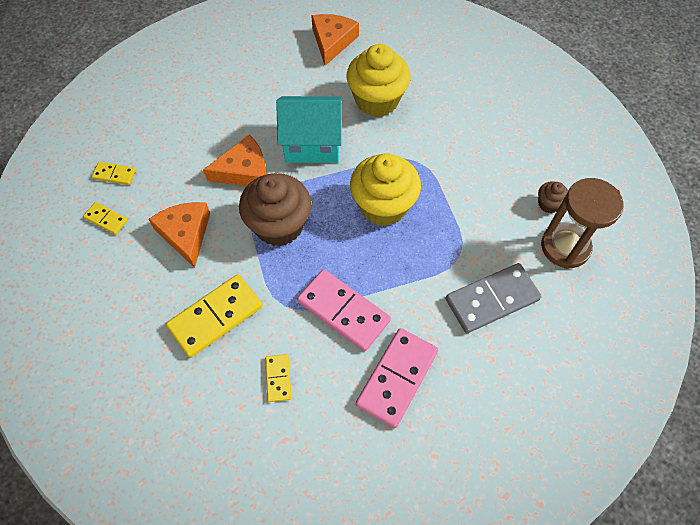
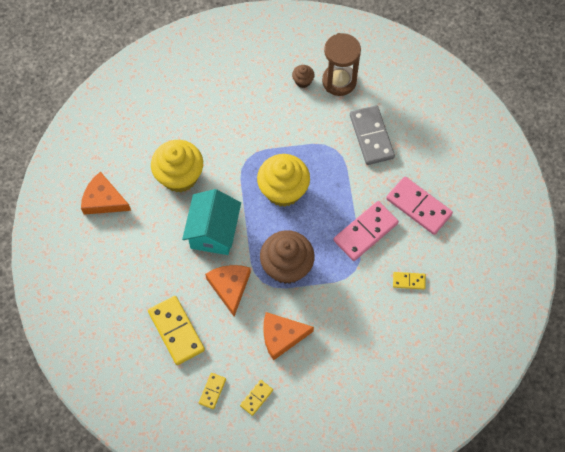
camera: 80 degrees left, 5 degrees up
(216, 317) = (356, 318): yellow domino -> yellow domino (176, 331)

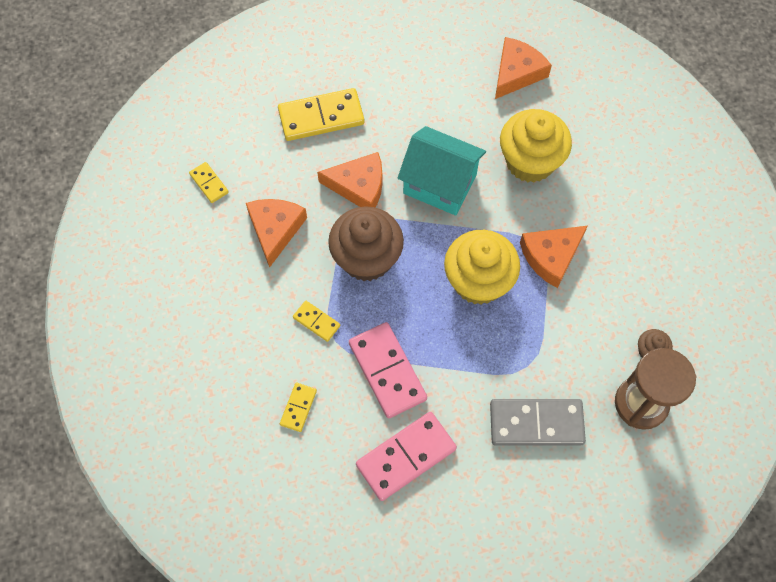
camera: 105 degrees right, 0 degrees up
(212, 391) = (234, 139): yellow domino -> yellow domino (316, 321)
(252, 149) = (551, 256): none -> orange cheese

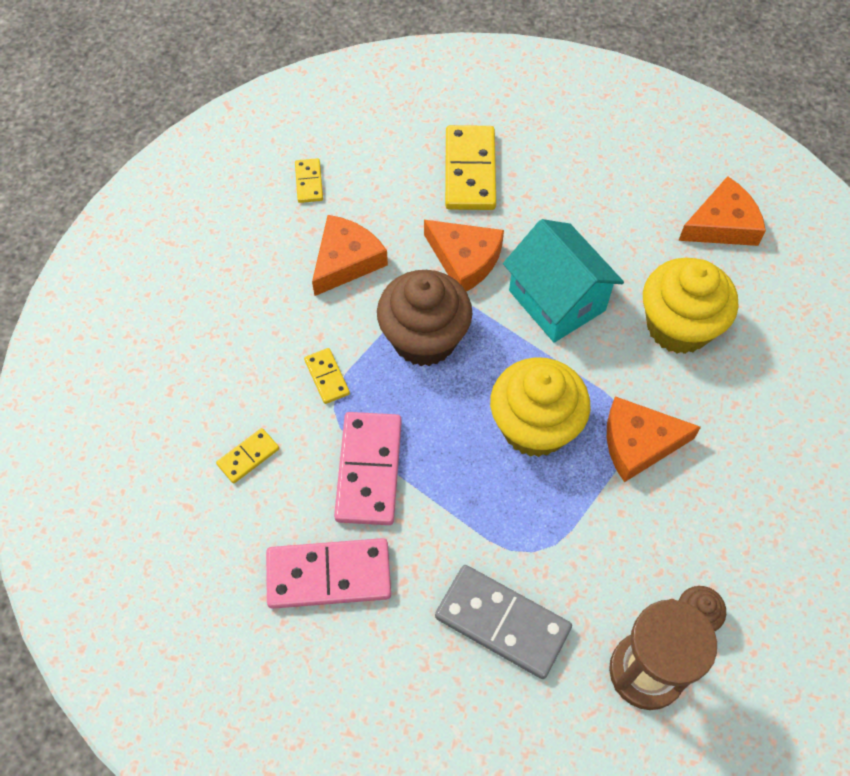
camera: 30 degrees right, 5 degrees down
(321, 117) = (469, 171): yellow domino -> yellow domino turned 75 degrees clockwise

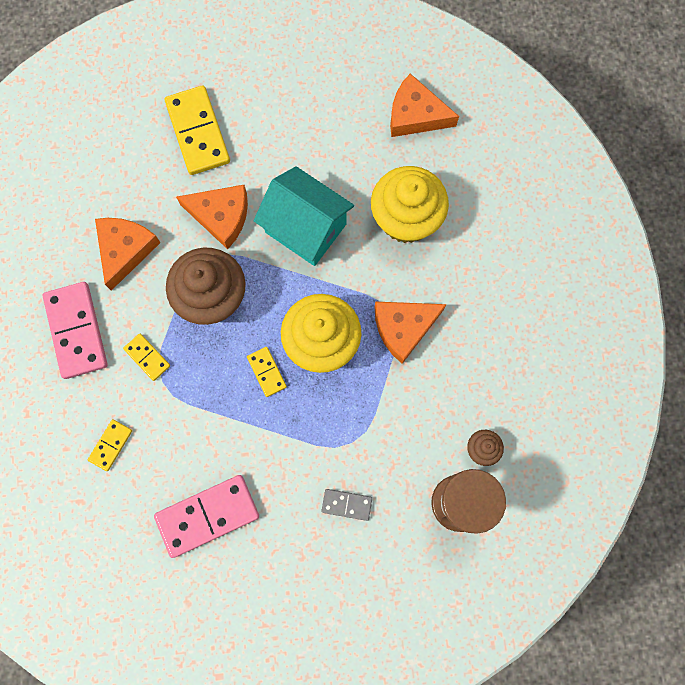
camera: 20 degrees left, 15 degrees up
(309, 182) = (67, 187): yellow domino -> yellow domino (267, 372)
(368, 470) = (207, 423): pink domino -> pink domino (76, 331)
(502, 622) = (346, 504): grey domino -> grey domino, size x0.51
(722, 224) = (415, 115): orange cheese -> orange cheese turned 120 degrees counterclockwise

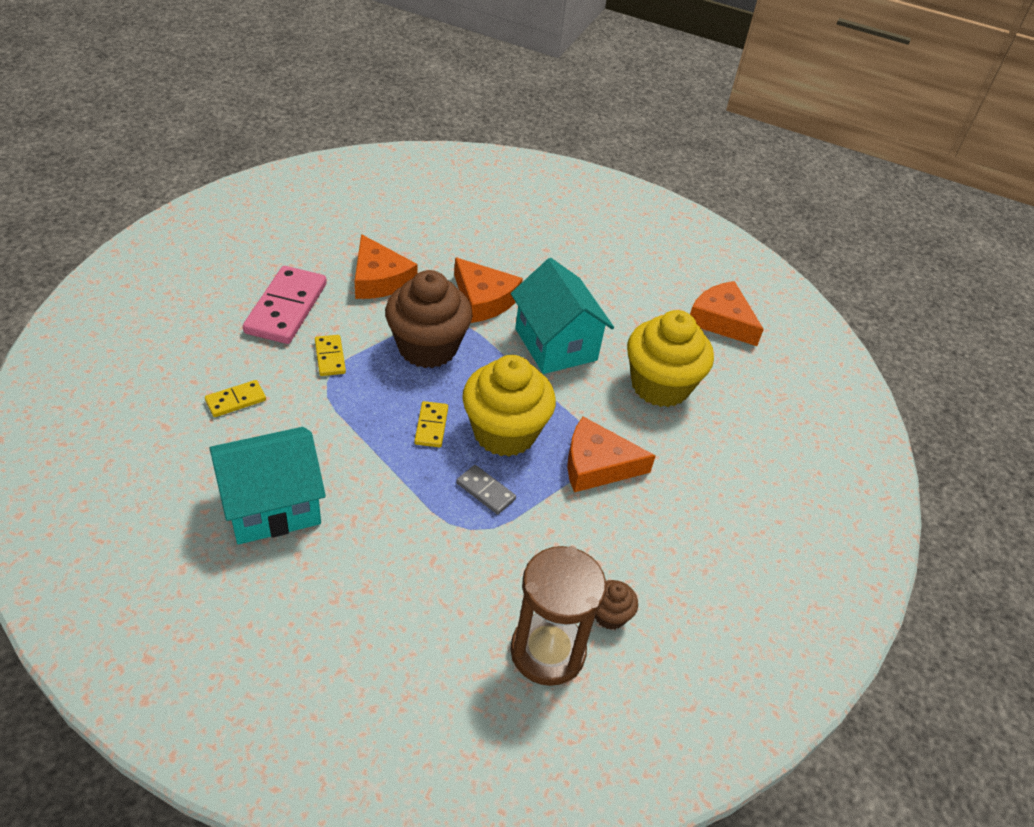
camera: 25 degrees right, 30 degrees down
(125, 250) = (379, 279): orange cheese -> orange cheese turned 105 degrees clockwise
(198, 132) = (509, 240): yellow domino -> none
(207, 515) = (272, 506): pink domino -> turquoise house
(346, 504) = (421, 579): grey domino -> grey domino (485, 491)

